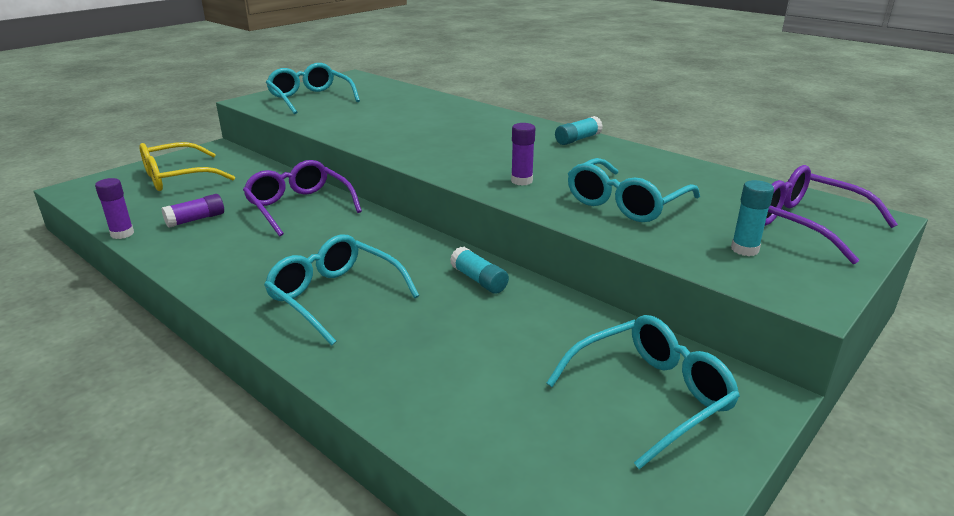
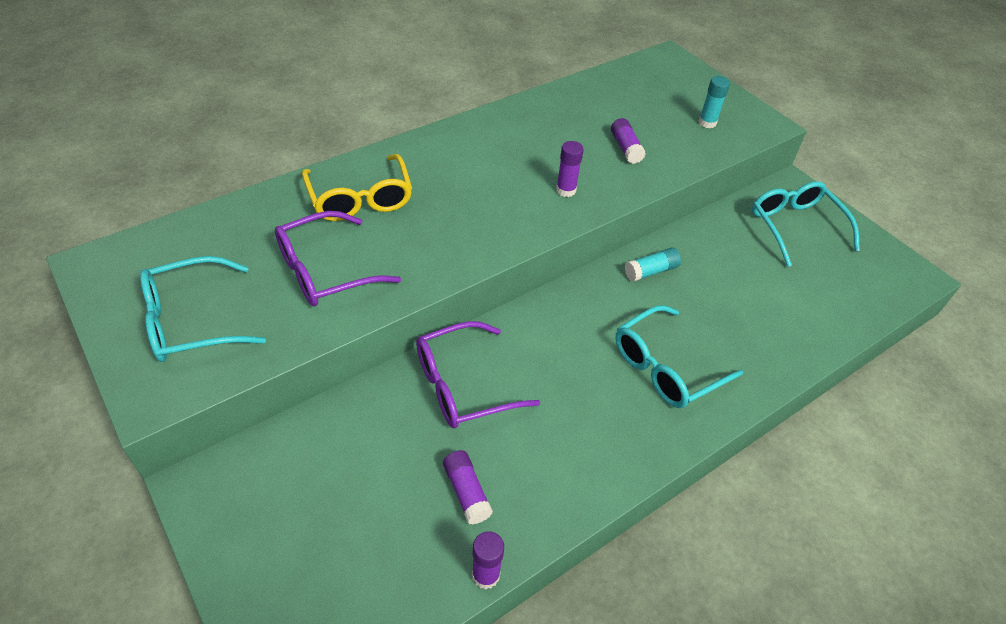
camera: 80 degrees left, 20 degrees up
(177, 178) = (307, 528): yellow glasses -> yellow glasses (360, 199)
(577, 139) = (473, 131): turquoise glue stick -> none
(625, 203) = (625, 148): turquoise glasses -> purple glue stick
(808, 224) = (674, 84): purple glasses -> purple glasses (325, 271)

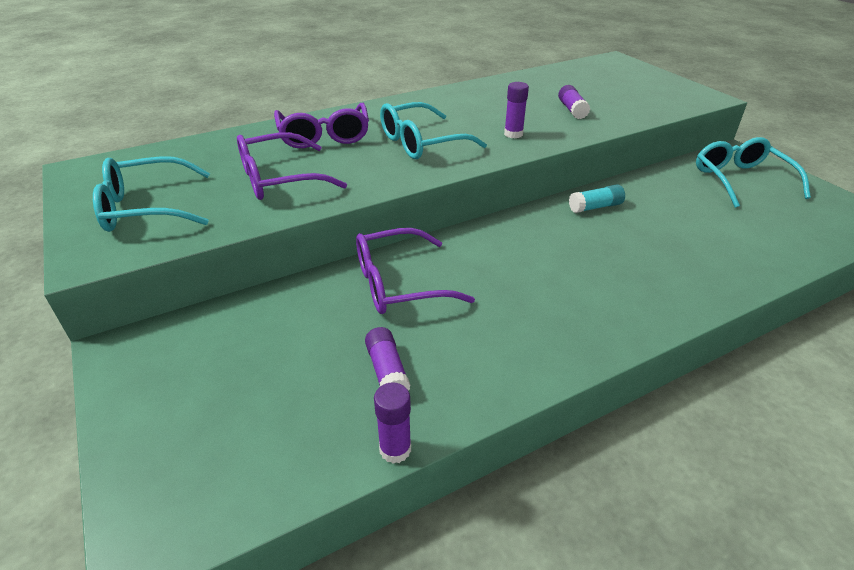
camera: 10 degrees right, 10 degrees down
(360, 199) = (324, 136): yellow glasses -> purple glasses
(666, 367) = (609, 279): turquoise glasses -> turquoise glasses (421, 143)
(707, 123) = (650, 96): turquoise glue stick -> none

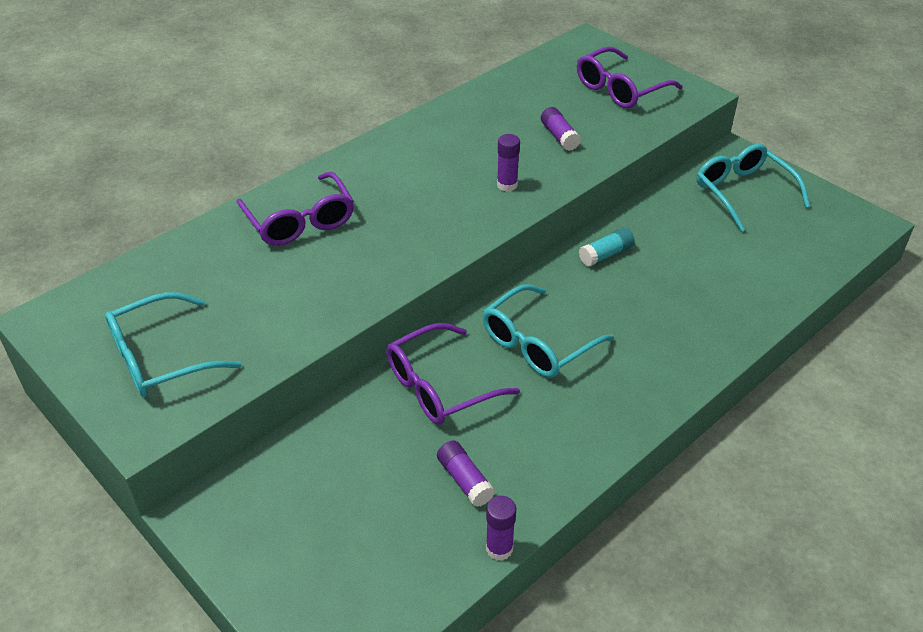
camera: 15 degrees left, 5 degrees up
(279, 179) = (282, 293): purple glasses -> purple glasses (620, 89)
(421, 143) = (413, 214): turquoise glasses -> turquoise glasses (537, 343)

